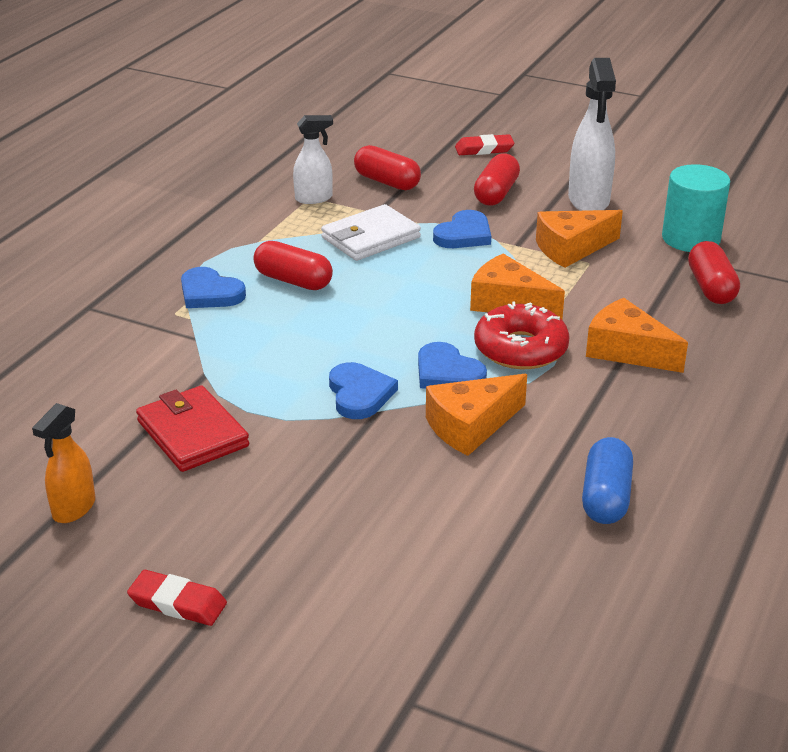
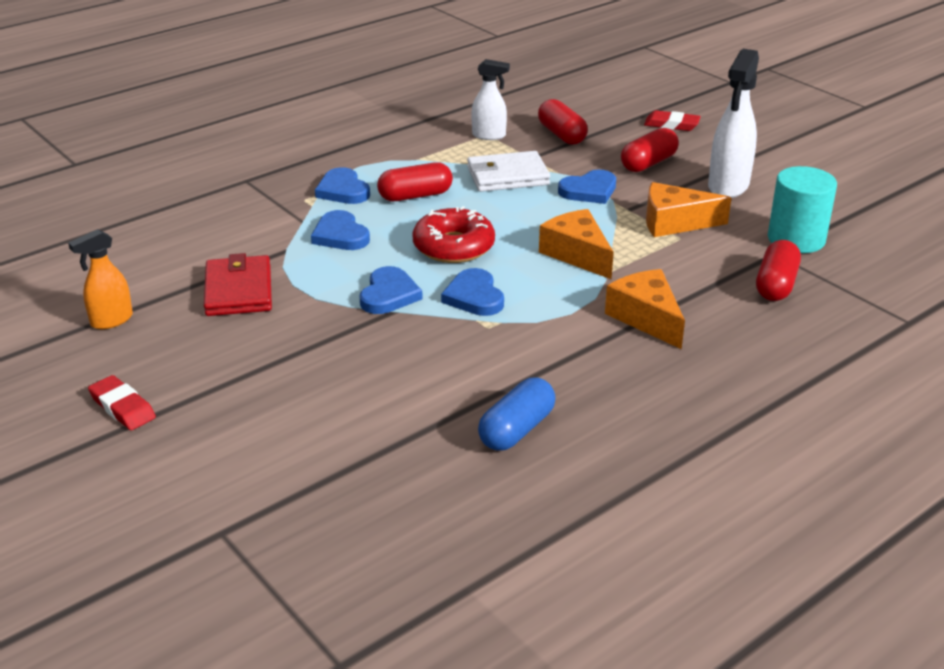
camera: 25 degrees right, 0 degrees up
(251, 343) = (340, 235): none -> blue heart
(293, 281) = (415, 196): red capsule -> red capsule turned 75 degrees counterclockwise
(470, 426) = (455, 343): orange cheese -> none
(520, 349) = (553, 293): red donut -> red donut (453, 246)

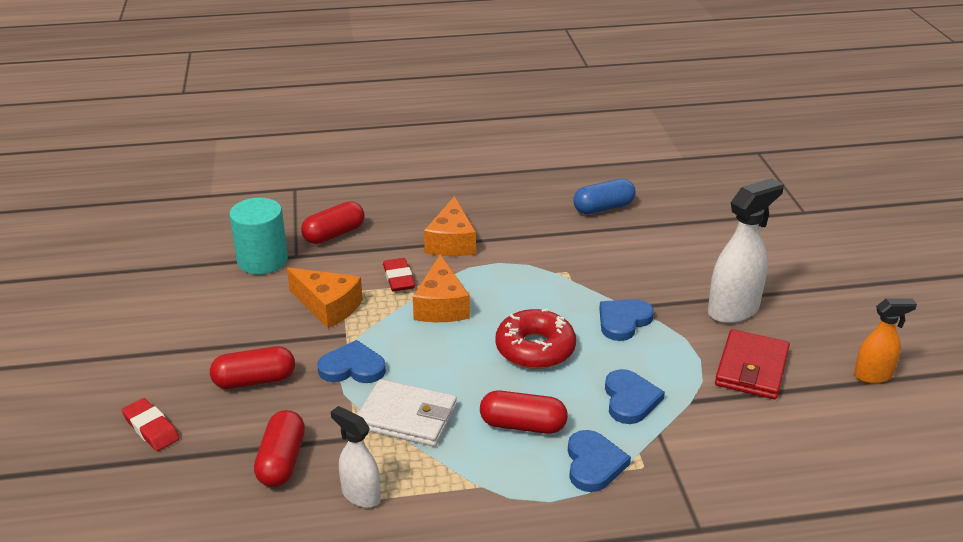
camera: 150 degrees left, 0 degrees up
(122, 407) = (862, 297): red eraser -> red eraser (398, 278)
(474, 296) = (557, 297): blue heart -> none
(728, 186) = (230, 325): white spray bottle -> white spray bottle (733, 310)

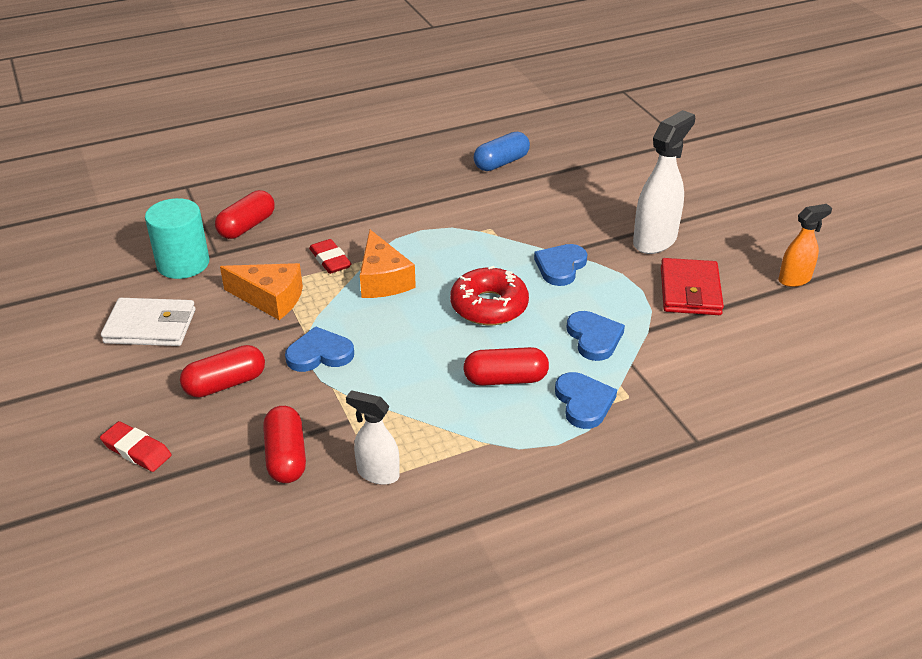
camera: 15 degrees left, 5 degrees up
(407, 417) = (392, 391): white wallet -> white wallet (150, 326)
(451, 242) = (368, 216): orange cheese -> none

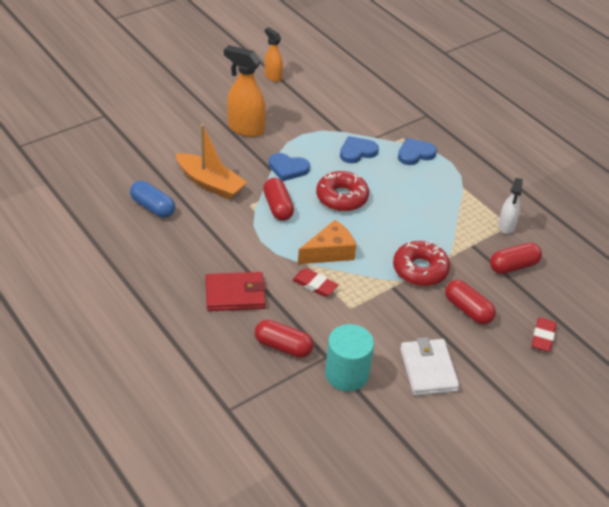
camera: 105 degrees left, 5 degrees up
(270, 298) = (372, 308): orange cheese -> none
(319, 354) = (420, 269): blue heart -> red donut
(330, 260) = (314, 285): red eraser -> red eraser turned 75 degrees clockwise
(505, 379) = (409, 184): red capsule -> red capsule (278, 207)
(538, 203) = (210, 183): none -> orange boat
(655, 240) = (245, 128): white spray bottle -> orange spray bottle
(690, 291) = (297, 115): red wallet -> red wallet (235, 294)

